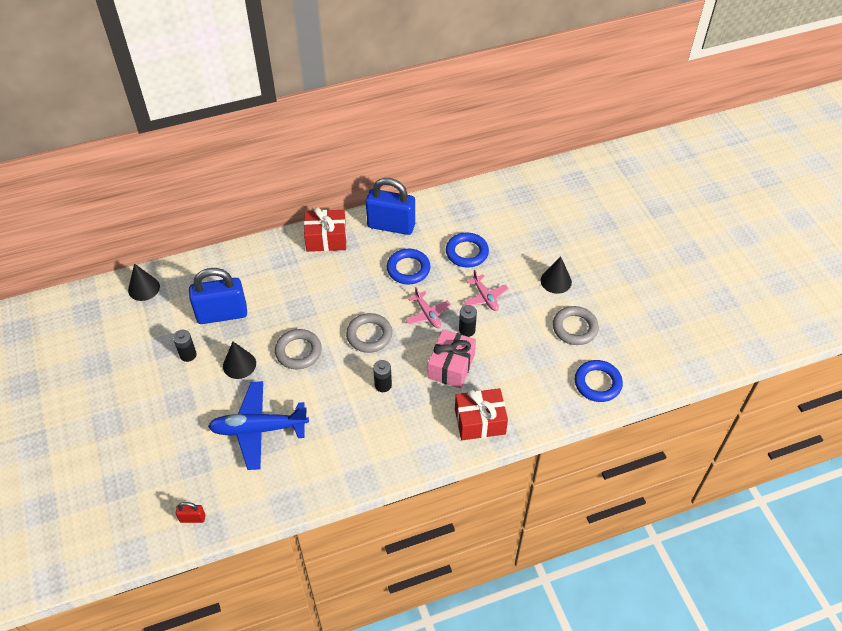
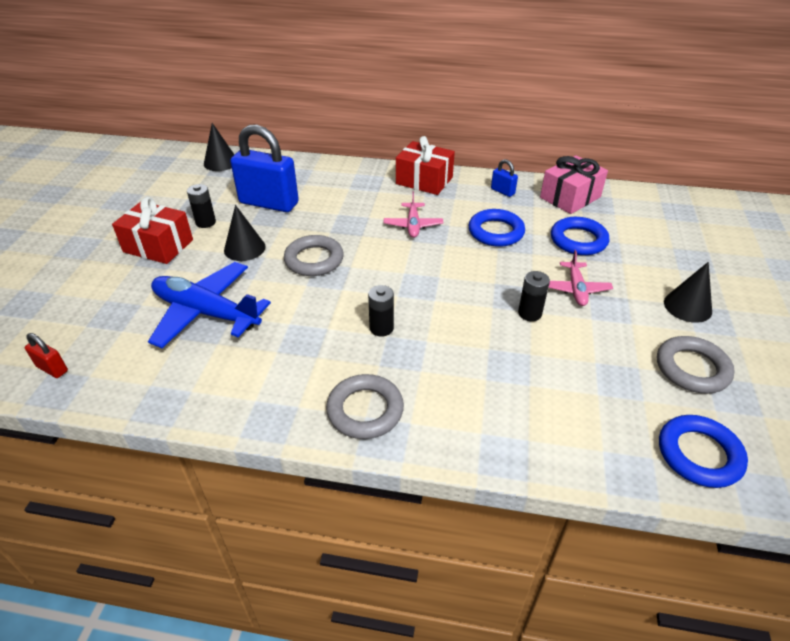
camera: 30 degrees right, 10 degrees down
(369, 335) = (404, 274): grey ring -> grey ring (365, 410)
(391, 226) = (502, 191): blue padlock -> blue padlock, size x0.43
(427, 314) = (489, 280): pink plane -> pink plane (413, 225)
(451, 366) = (483, 343): pink gift -> pink gift (570, 197)
(480, 421) = (480, 424): red gift -> red gift (158, 246)

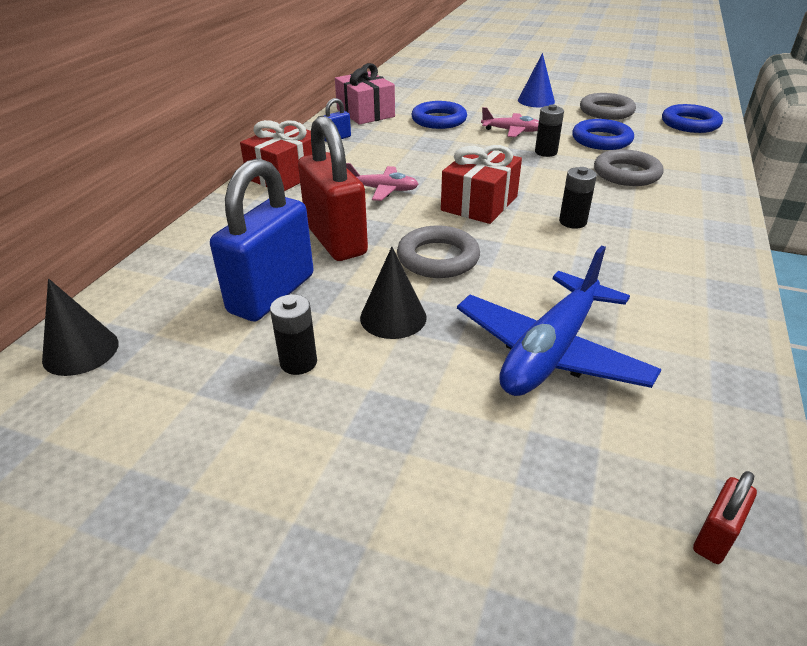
camera: 80 degrees left, 5 degrees down
(158, 246) = (354, 421): red gift -> red gift (479, 203)
(333, 215) = (335, 240): none -> red padlock
(365, 410) = (697, 238): grey ring -> grey ring (626, 173)
(496, 232) = (413, 150): blue ring -> blue ring (601, 140)
(687, 306) = (536, 101): black cone -> blue cone

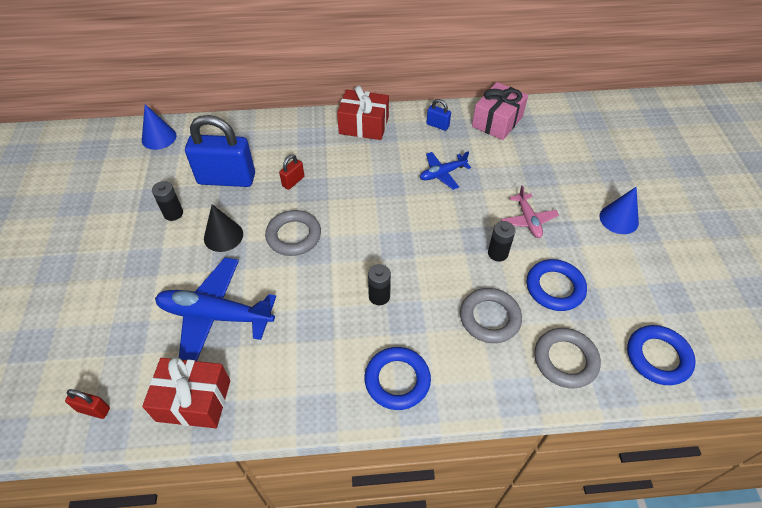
camera: 65 degrees right, 15 degrees up
(81, 351) = (159, 137): black cone -> blue cone
(335, 240) = (293, 181): red padlock -> red padlock, size x0.43
(383, 190) = (370, 179): pink plane -> none
(414, 152) = (442, 174): none -> blue plane
(439, 120) = (516, 168): blue ring -> blue ring (397, 380)
(479, 203) = (379, 235): red gift -> red gift (194, 400)
(606, 111) = (635, 279): grey ring -> grey ring (565, 360)

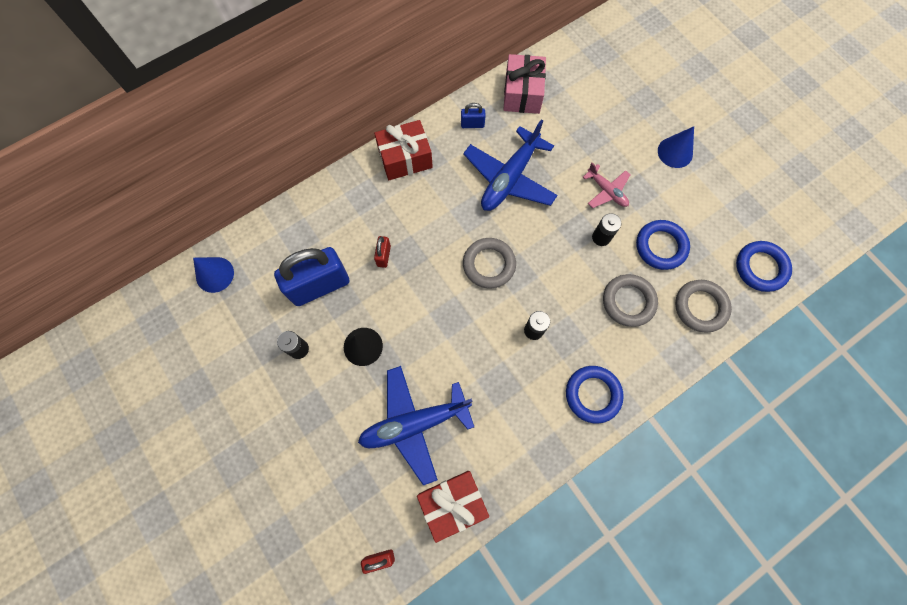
camera: 30 degrees left, 20 degrees up
(293, 236) = (424, 312): grey ring -> grey ring (489, 264)
(442, 174) = (509, 178): blue plane -> blue plane, size x1.87

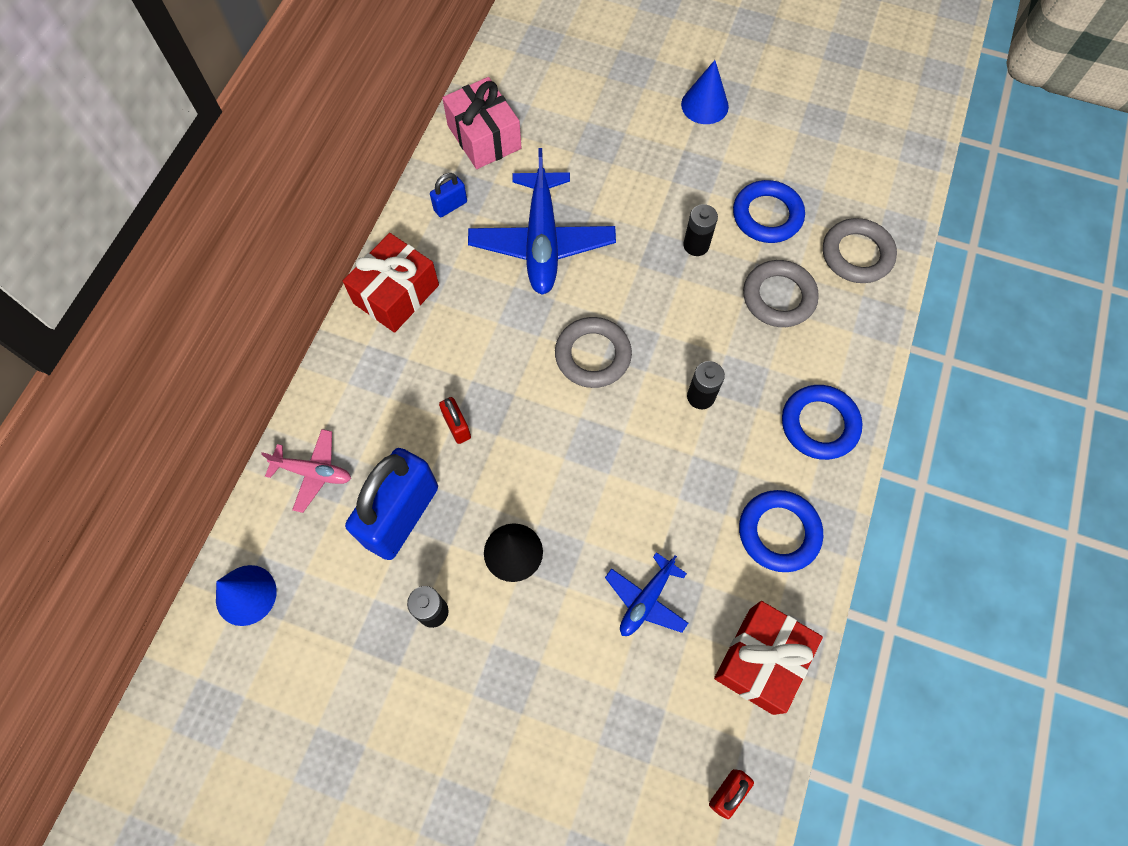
camera: 35 degrees left, 5 degrees down
(414, 423) = (646, 600): blue plane -> blue plane, size x0.53
(606, 191) = (663, 190): pink plane -> pink plane (313, 472)
(760, 268) = (884, 175): blue ring -> blue ring (778, 532)

